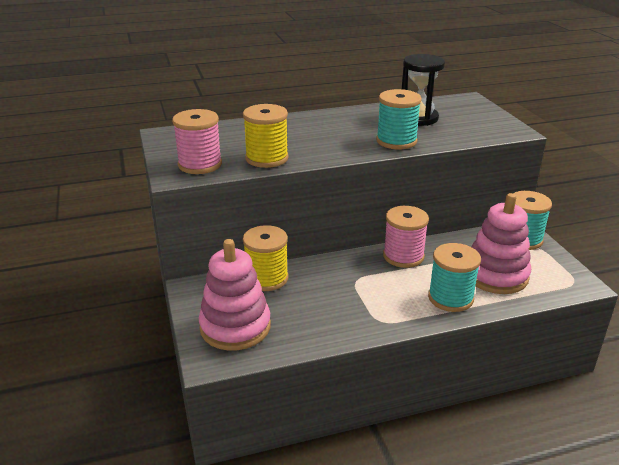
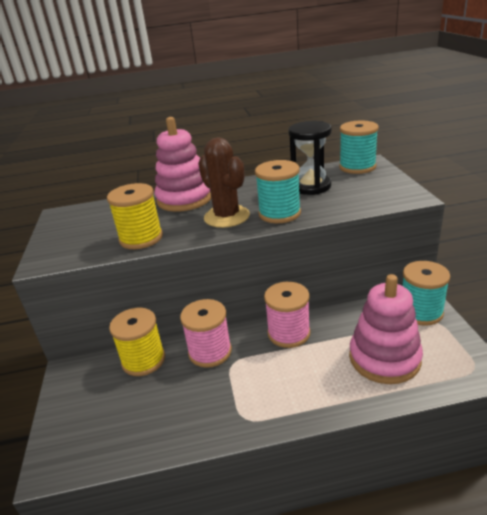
camera: 10 degrees right, 0 degrees up
(200, 164) = (73, 247): pink spool -> pink spool (210, 352)
(235, 327) = (92, 422): pink stacking toy -> pink stacking toy (184, 199)
(345, 142) = (226, 217): none -> brown cactus
(450, 298) = (328, 388): turquoise spool -> turquoise spool (357, 167)

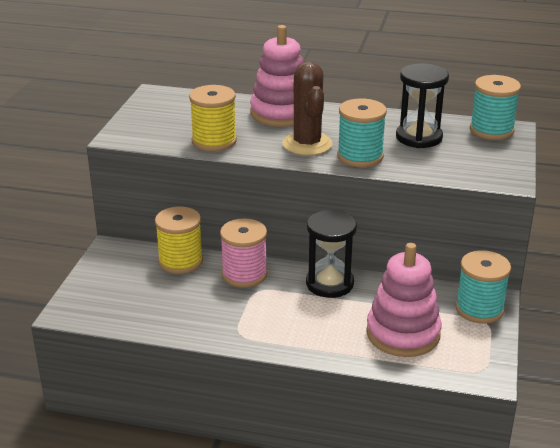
camera: 20 degrees right, 0 degrees up
(288, 333) = (329, 284): pink spool -> black hourglass

